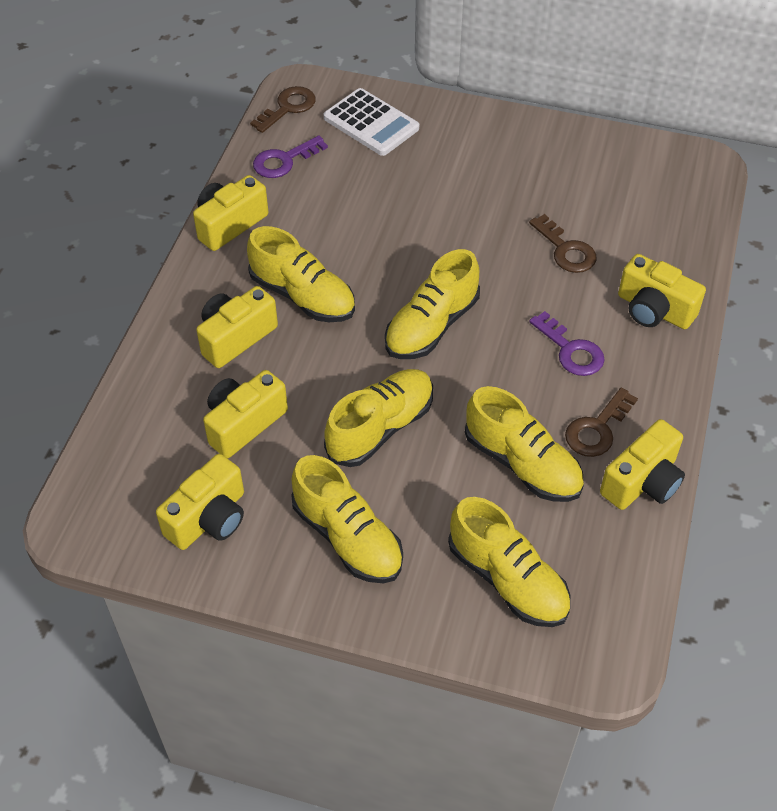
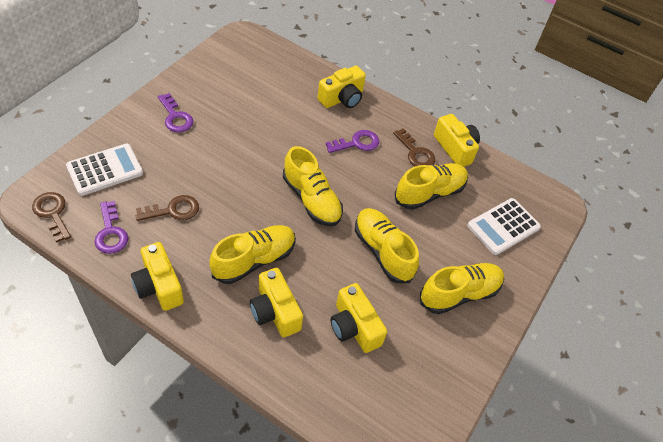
camera: 80 degrees left, 0 degrees up
(209, 518) = (426, 369): yellow camera -> none
(494, 151) = (175, 117): none -> purple key
(507, 579) = (503, 227): yellow shoe -> white calculator
(566, 250) = (279, 116): brown key -> brown key (173, 210)

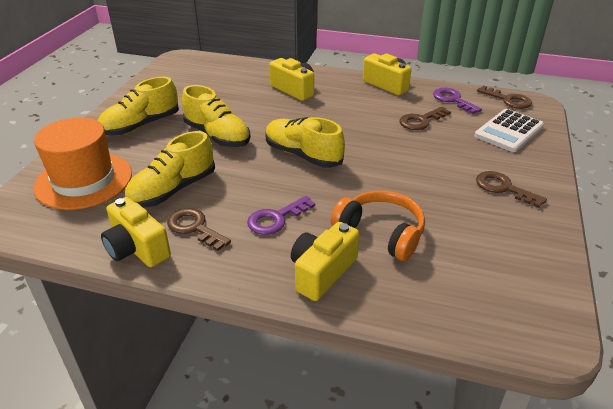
camera: 170 degrees right, 15 degrees down
(175, 117) = (503, 188): purple key -> brown key
(254, 260) = (328, 109): yellow shoe -> none
(291, 111) = (381, 233): none -> orange headphones
(354, 327) = (230, 94): yellow camera -> none
(503, 227) = (84, 180): white calculator -> orange hat

